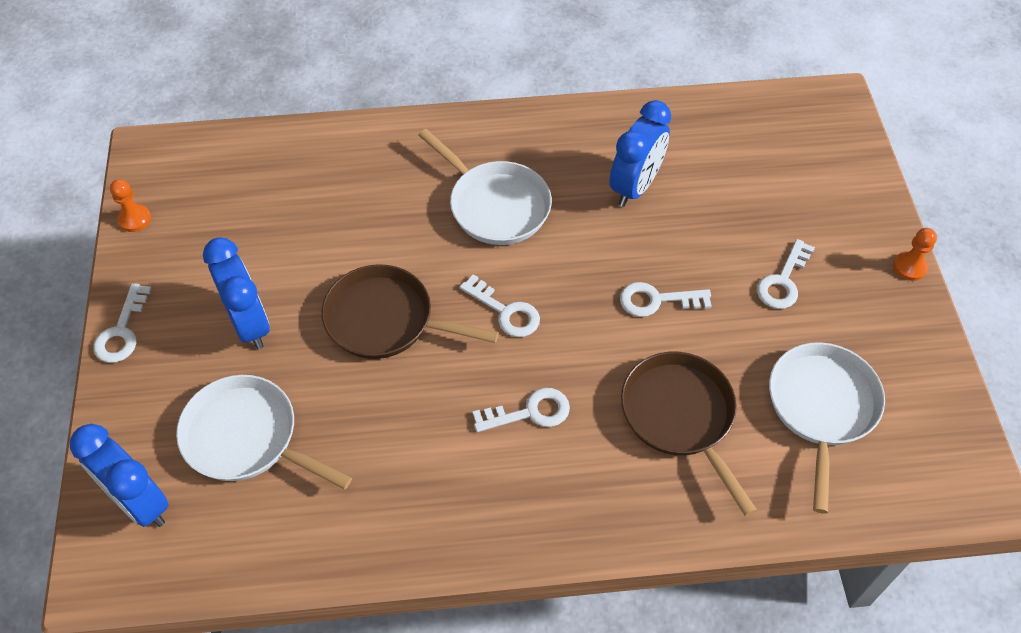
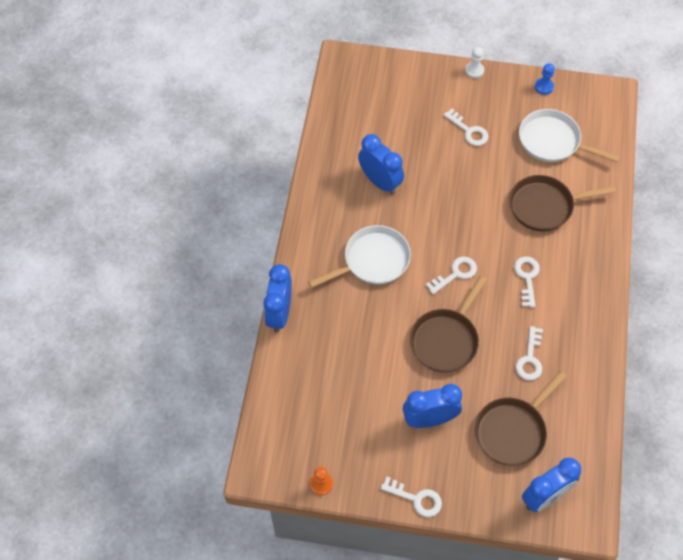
camera: 75 degrees left, 5 degrees up
(247, 438) = (513, 430): white pan -> brown pan
(380, 122) = (279, 314): none -> blue clock
(657, 300) = (466, 195): white key -> white key (530, 358)
(909, 267) = (474, 71): orange pawn -> white pawn
(933, 375) = (544, 87): none -> blue pawn

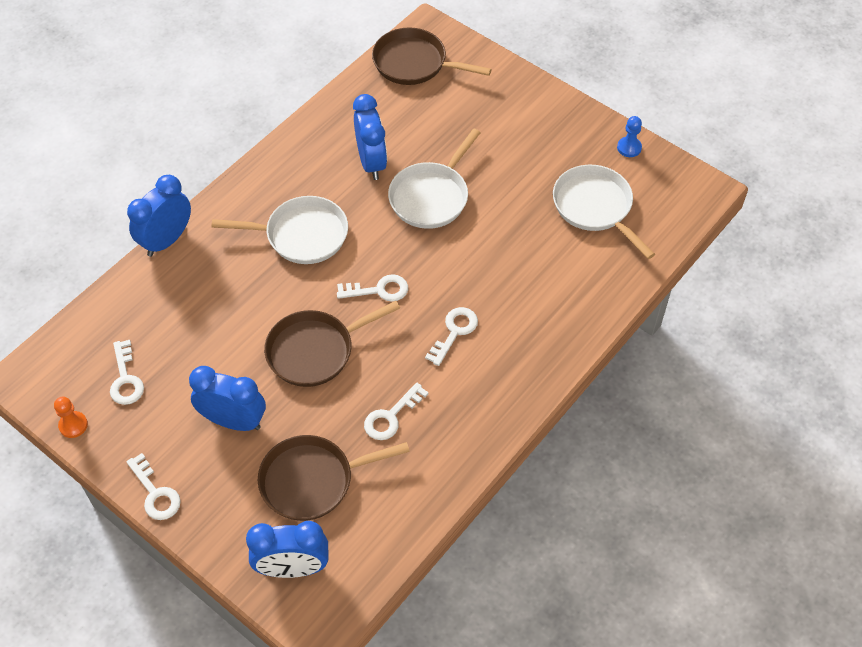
camera: 30 degrees right, 5 degrees down
(440, 187) = (431, 196): none -> white pan
(469, 131) = (508, 155): white key -> white key (125, 379)
(474, 71) = (562, 98): white pawn -> none
(545, 206) = (533, 269): brown pan -> brown pan (414, 63)

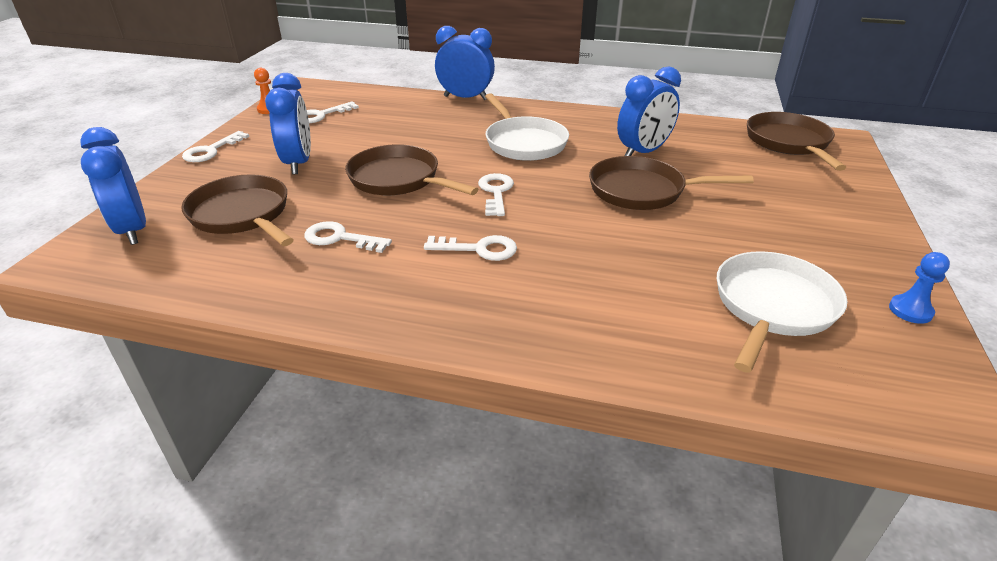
camera: 65 degrees right, 20 degrees down
(379, 290) = (496, 192): white key -> white key turned 150 degrees counterclockwise
(431, 196) = (643, 191): white pan -> brown pan

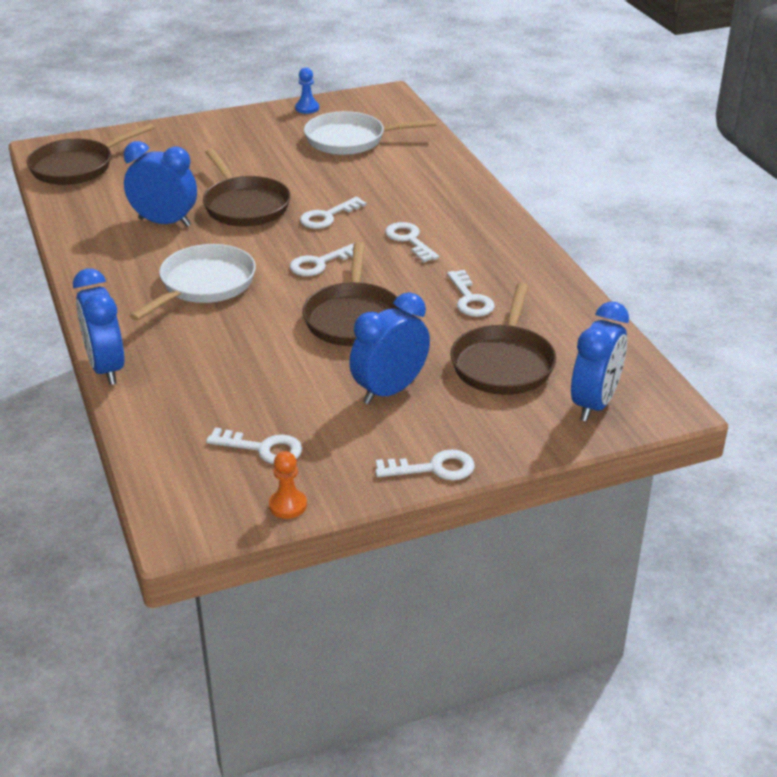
camera: 125 degrees left, 0 degrees up
(577, 223) = (327, 216): none -> white key

